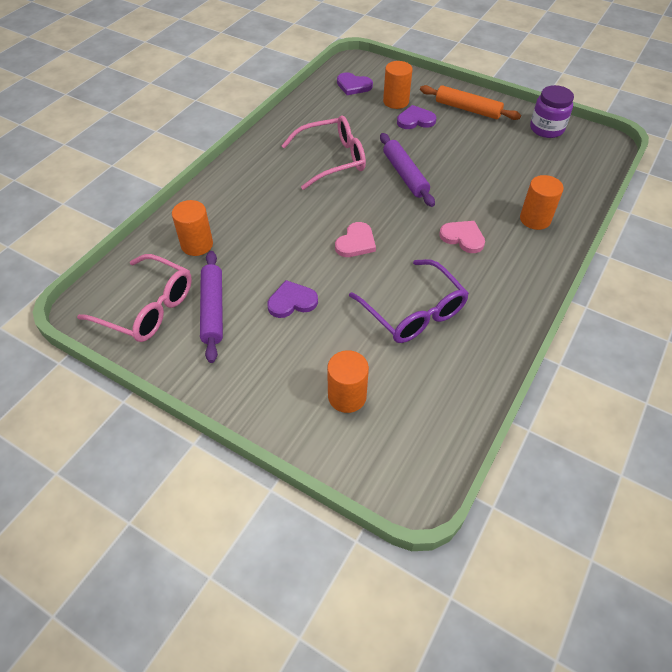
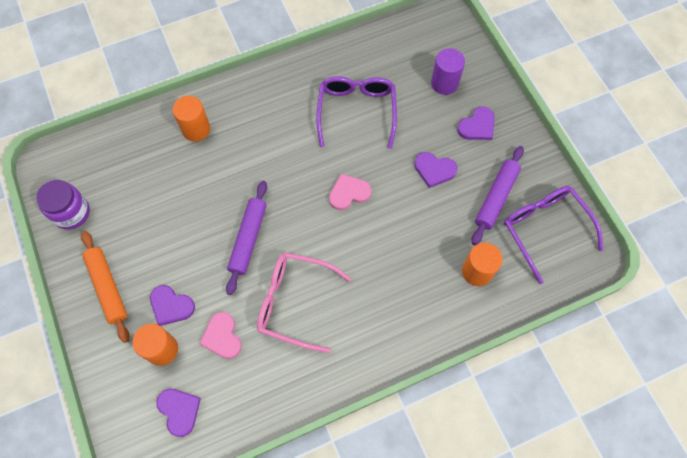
camera: 145 degrees left, 15 degrees up
(147, 308) = (544, 229): pink glasses -> purple glasses
(276, 369) = (477, 126): none -> purple heart
(347, 396) = (444, 83): orange cylinder -> purple cylinder
(463, 237) = (265, 147): pink heart -> pink heart (222, 337)

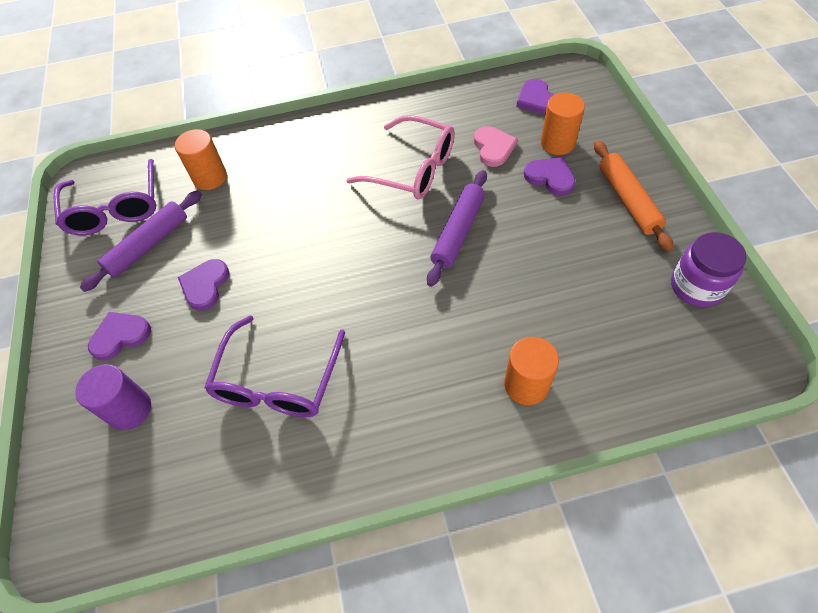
camera: 165 degrees left, 10 degrees down
(349, 193) = (323, 270): pink heart -> none
(434, 170) = (205, 285): purple heart -> purple heart turned 105 degrees counterclockwise

